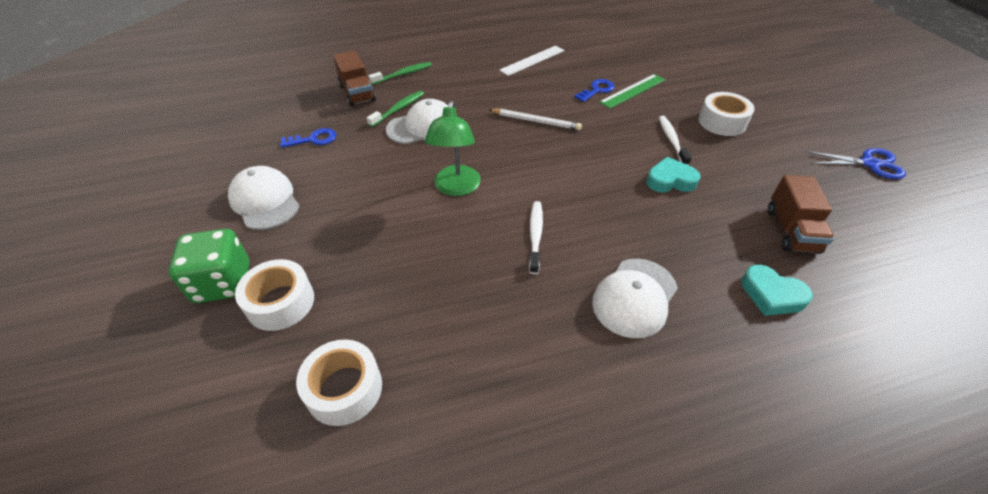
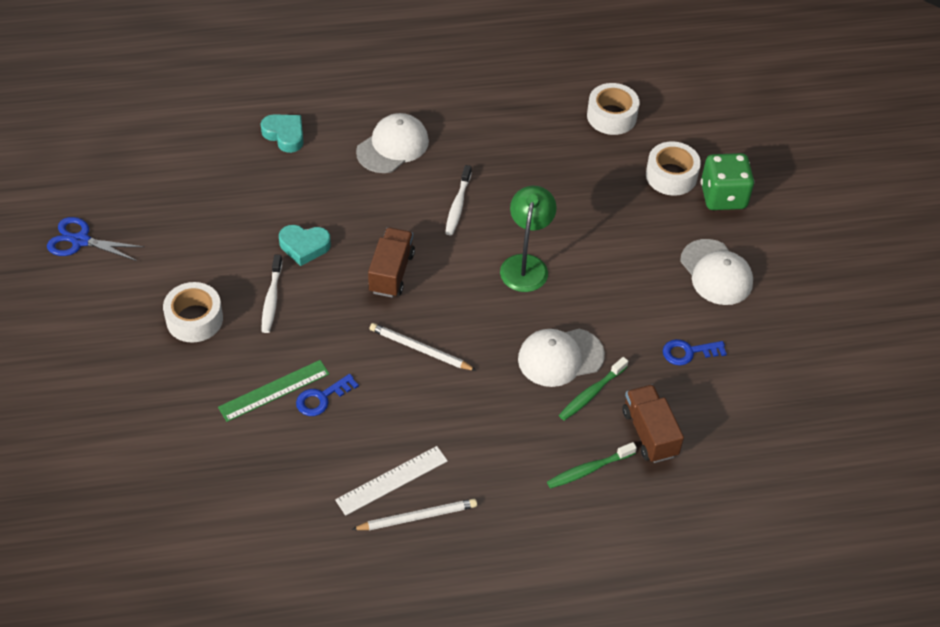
camera: 175 degrees left, 5 degrees up
(511, 49) = (417, 517): none -> white pencil
(791, 230) = (225, 182): brown truck -> brown truck (391, 272)

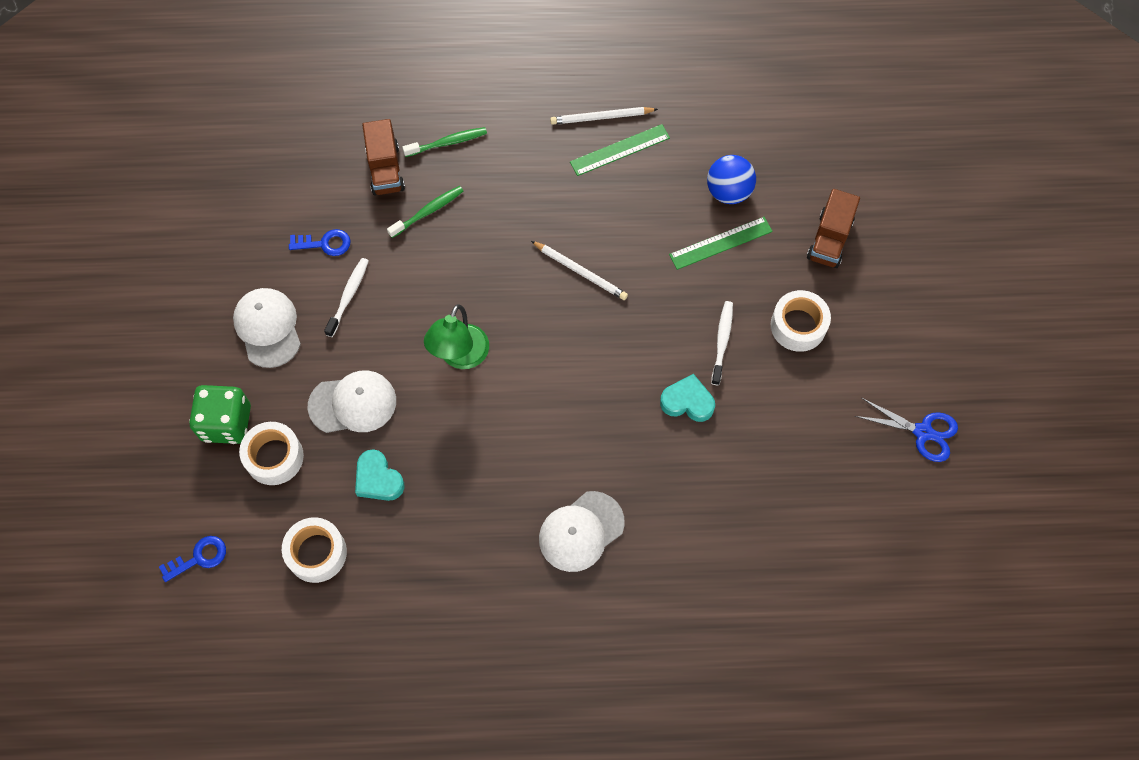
camera: 170 degrees left, 15 degrees up
(266, 445) = (728, 192): none -> blue ball
(285, 135) = (705, 561): turquoise heart -> turquoise heart (378, 479)
(322, 398) = (676, 231): blue key -> blue key (199, 558)
(391, 272) = (599, 360): brown truck -> brown truck (829, 239)
(391, 480) = (620, 150): white ruler -> green ruler
(457, 205) = (519, 439): white toothbrush -> white toothbrush (348, 296)
(560, 357) = (448, 250): white cap -> white cap (353, 403)

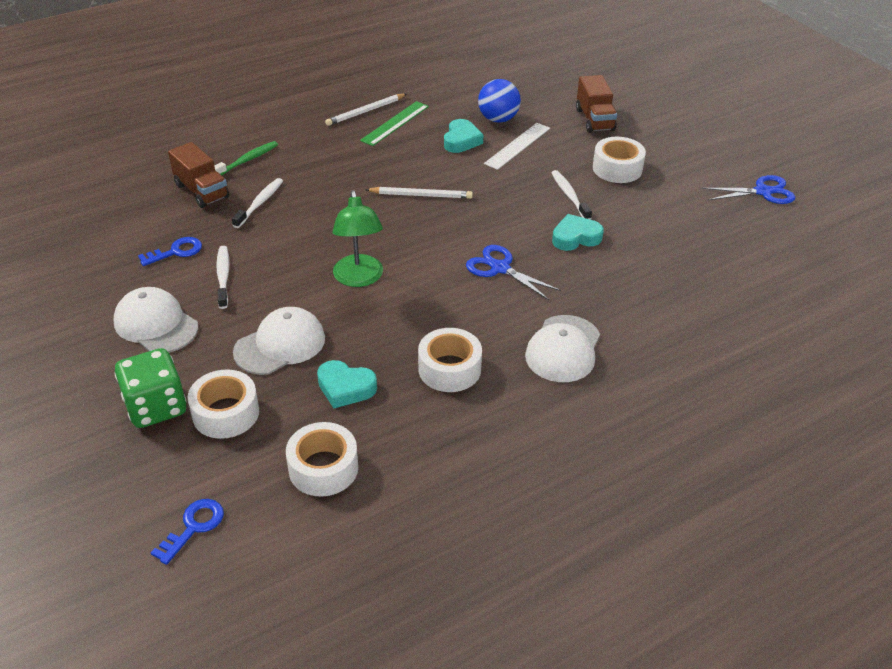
camera: 30 degrees left, 25 degrees down
(428, 211) = (260, 203): green toothbrush -> white toothbrush
(472, 503) = (449, 369): none -> white tape
(591, 406) = (500, 268): none -> blue scissors
(669, 208) = (461, 140): none -> turquoise heart
(720, 243) = (517, 146): green ruler -> white ruler

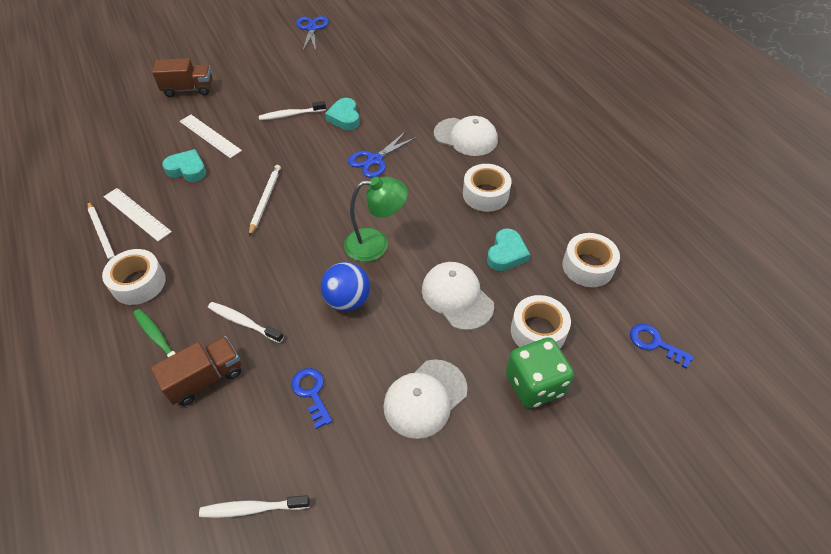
camera: 85 degrees left, 10 degrees up
(223, 276) = (359, 346): white toothbrush -> white toothbrush (252, 508)
(395, 123) = (137, 214): green ruler -> white ruler
(498, 119) = (162, 144): blue ball -> blue ball (347, 300)
(617, 168) = (263, 87): white tape -> white tape (139, 283)

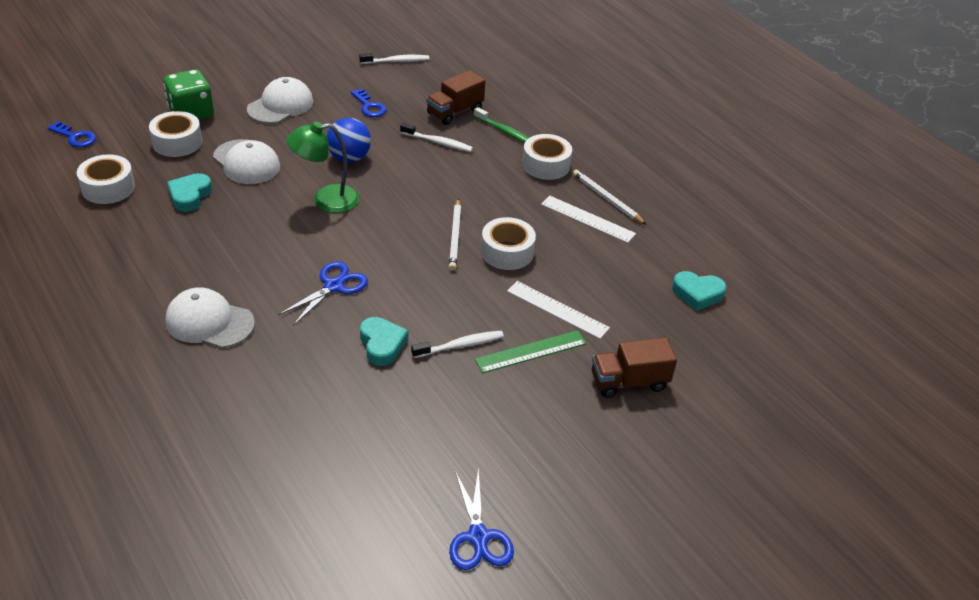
camera: 170 degrees right, 10 degrees down
(187, 169) = (561, 266): turquoise heart -> turquoise heart (697, 294)
(243, 109) = (531, 352): none -> green ruler
(485, 194) = (198, 251): white tape -> white tape (507, 252)

